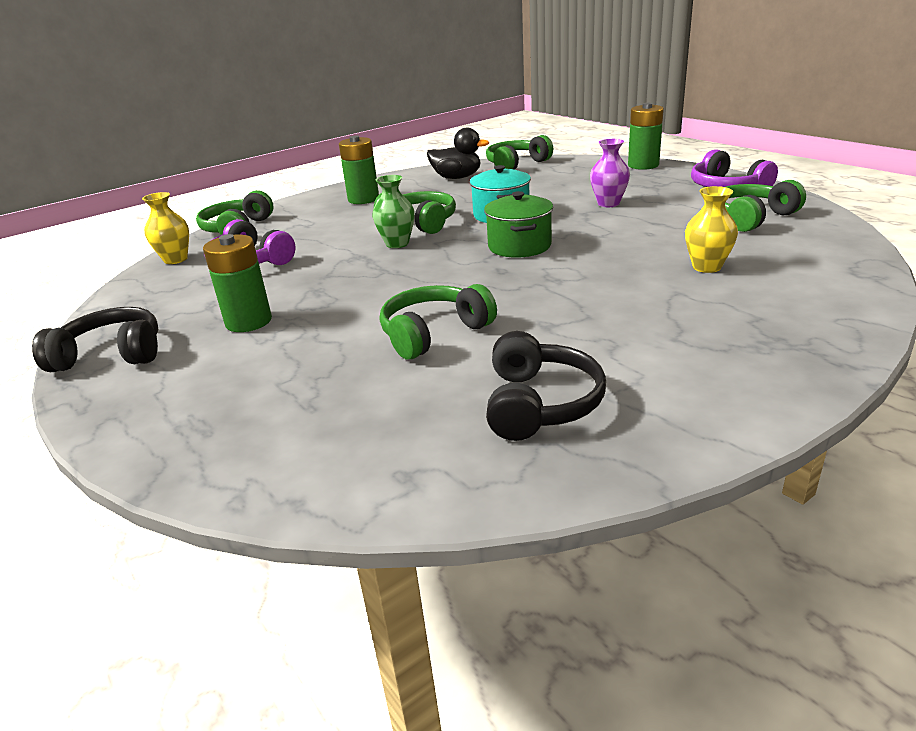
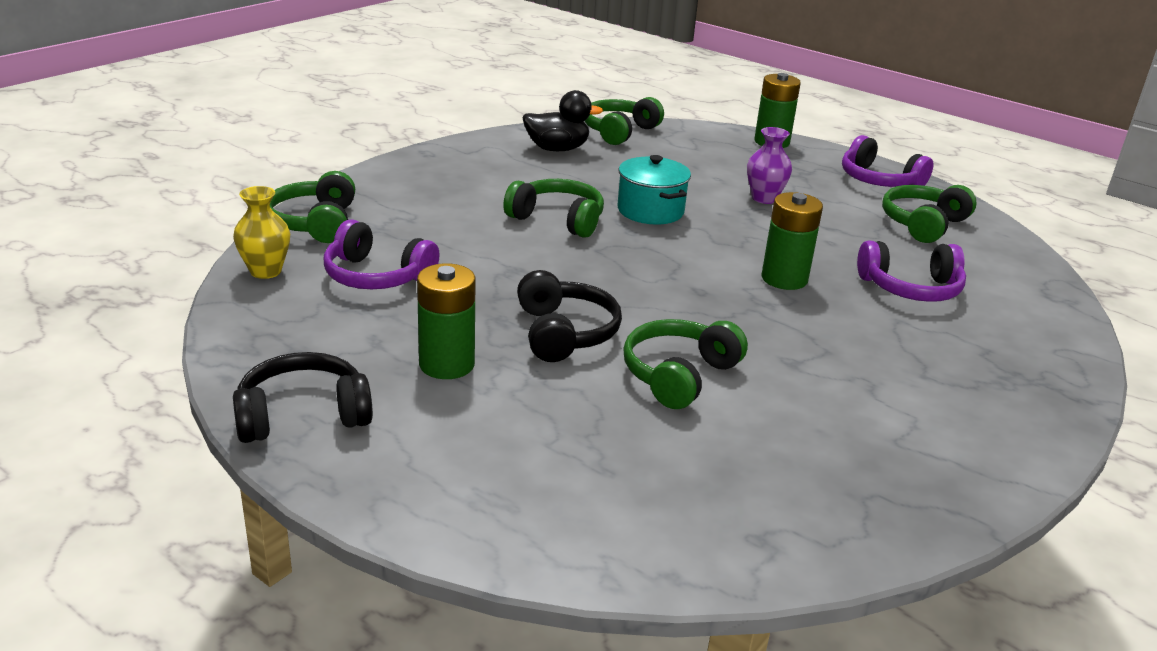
camera: 20 degrees left, 0 degrees up
(363, 199) = (456, 179): green battery -> green battery (784, 279)
(397, 244) = (551, 251): green vase -> none
(519, 246) = (700, 257): green pot -> none
(539, 404) = (838, 454): black headphones -> black headphones (564, 333)
(706, 267) = (910, 288): yellow vase -> purple headphones

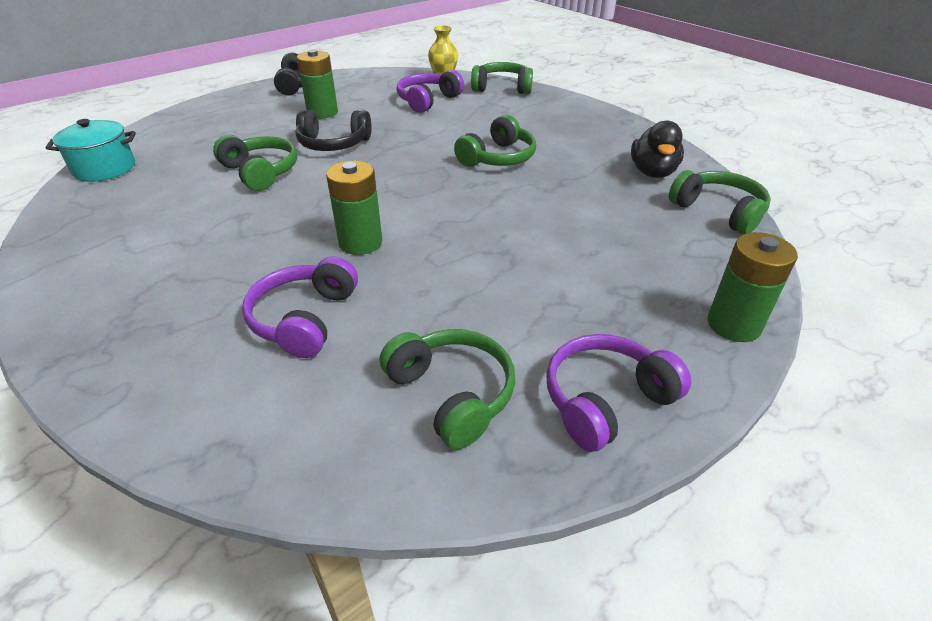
camera: 105 degrees right, 10 degrees up
(650, 211) = (511, 199): turquoise pot -> turquoise pot (105, 169)
(764, 198) = (539, 272): purple vase -> none

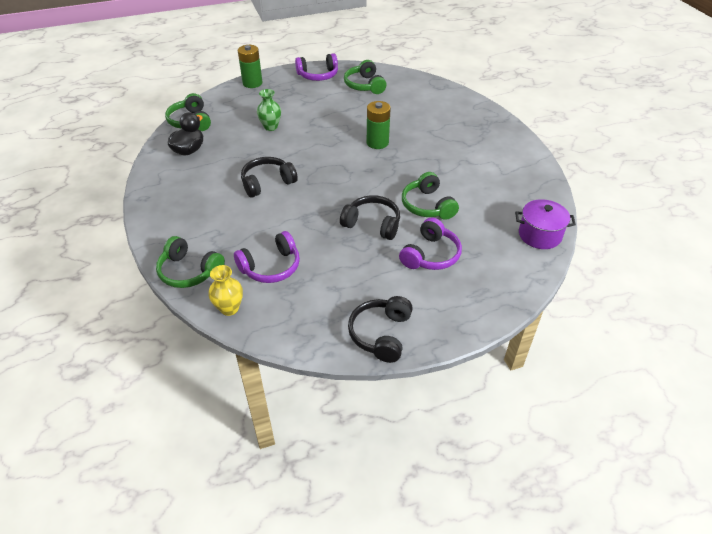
camera: 160 degrees left, 5 degrees up
(105, 169) = (539, 235): turquoise pot -> purple pot
(305, 319) = (409, 115): purple headphones -> purple headphones (430, 255)
(322, 113) = (371, 271): green battery -> none
(498, 158) = (267, 183): green headphones -> black headphones
(575, 231) = (270, 127): none -> green vase

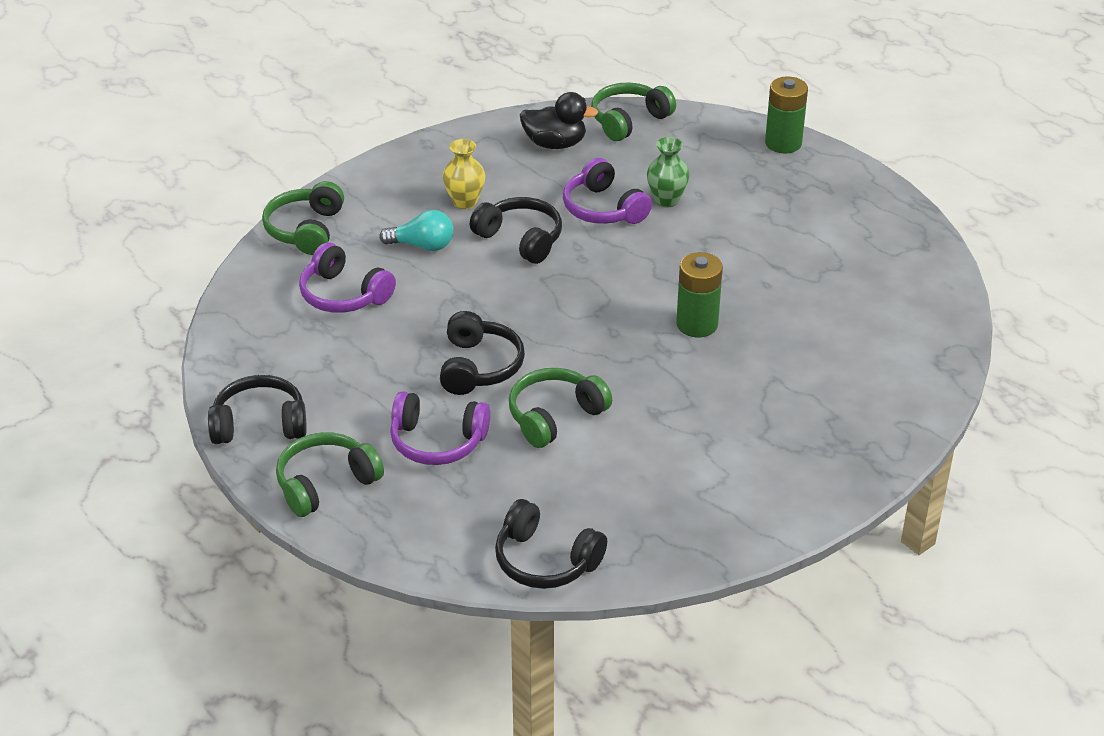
camera: 70 degrees right, 5 degrees down
(229, 308) = (255, 282): yellow vase -> yellow vase (465, 202)
(245, 222) = (422, 246): none -> turquoise light bulb
(318, 75) = (866, 205): purple headphones -> purple headphones (603, 208)
(365, 85) = (874, 268): green headphones -> green headphones (326, 484)
(539, 235) = (545, 560): purple pot -> black headphones

